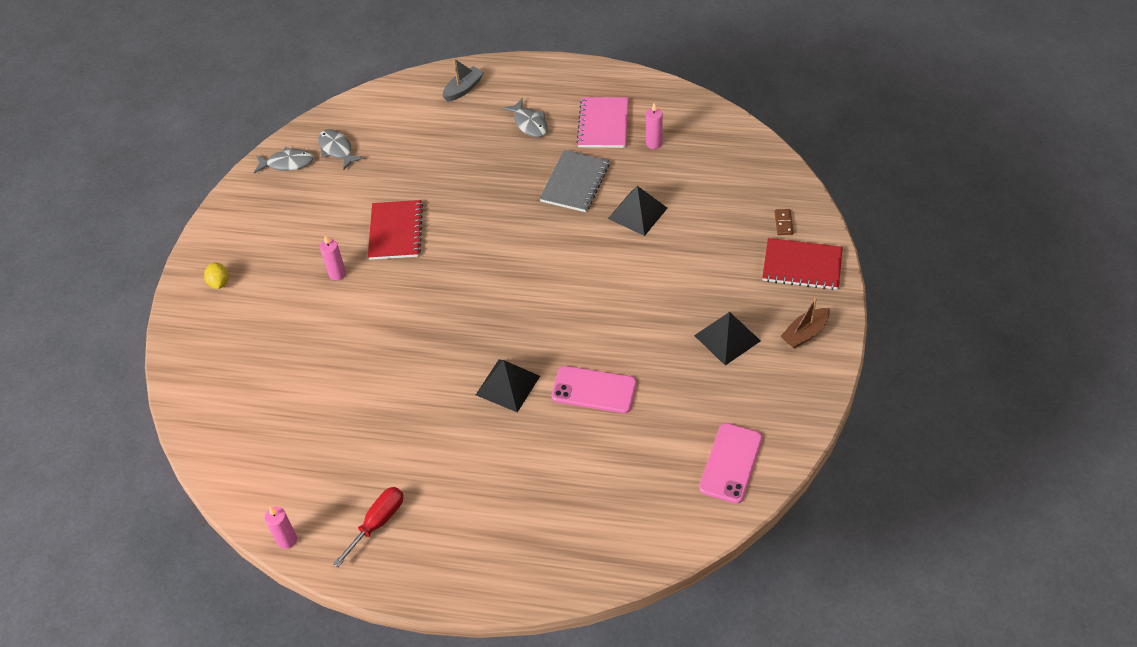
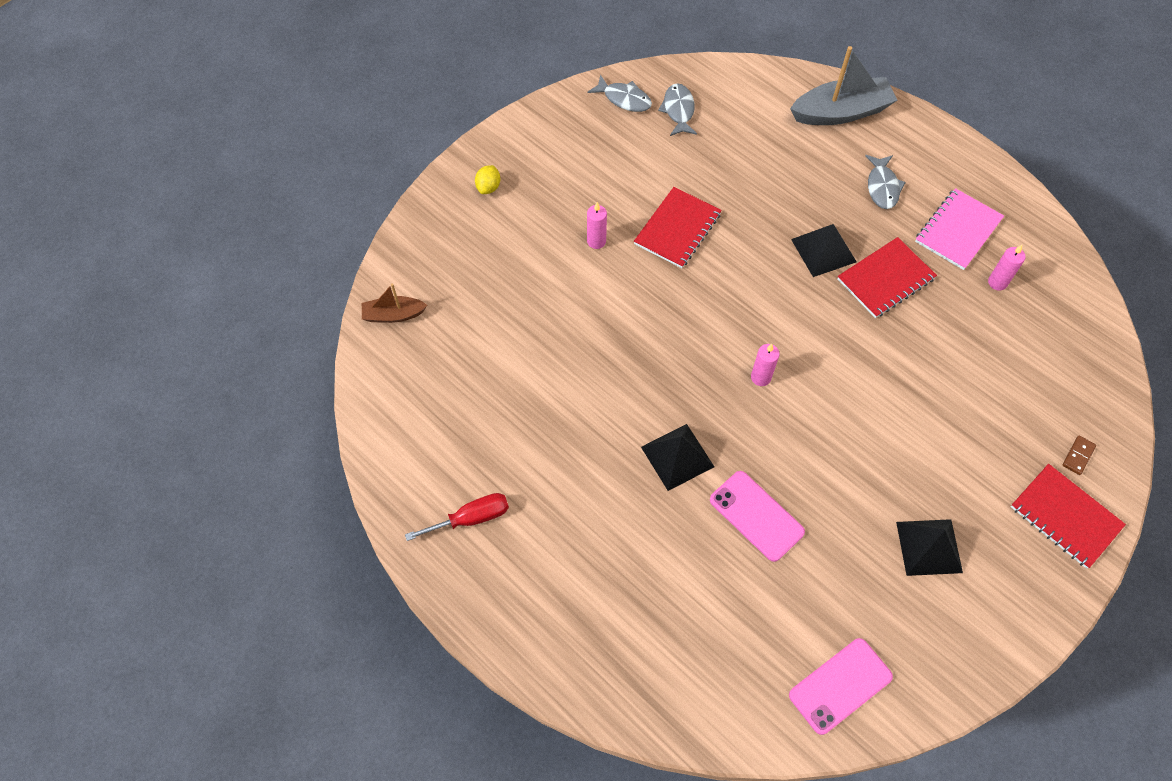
camera: 30 degrees right, 10 degrees up
(287, 540) = (385, 481): pink candle -> pink candle (760, 377)
(463, 89) = (841, 112): grey boat -> grey boat, size x1.81
(575, 183) = (885, 279): grey notebook -> red notebook
(637, 213) = (928, 351): black pyramid -> black pyramid (823, 250)
(805, 333) = (1016, 595): brown boat -> brown boat (393, 315)

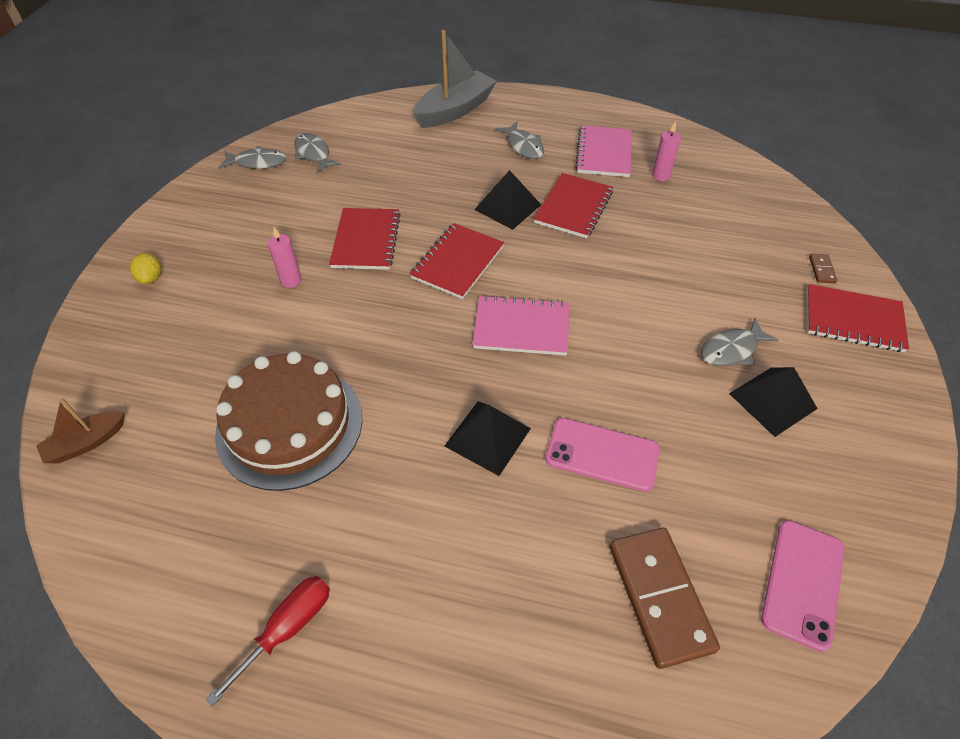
camera: 30 degrees left, 10 degrees down
(537, 372) = (289, 425): none -> brown cake
(728, 636) = (660, 597): none -> brown domino
(744, 288) = (457, 262): none -> red notebook
(760, 377) = (521, 327): pink candle -> pink notebook
(928, 487) = (732, 350): none -> grey fish

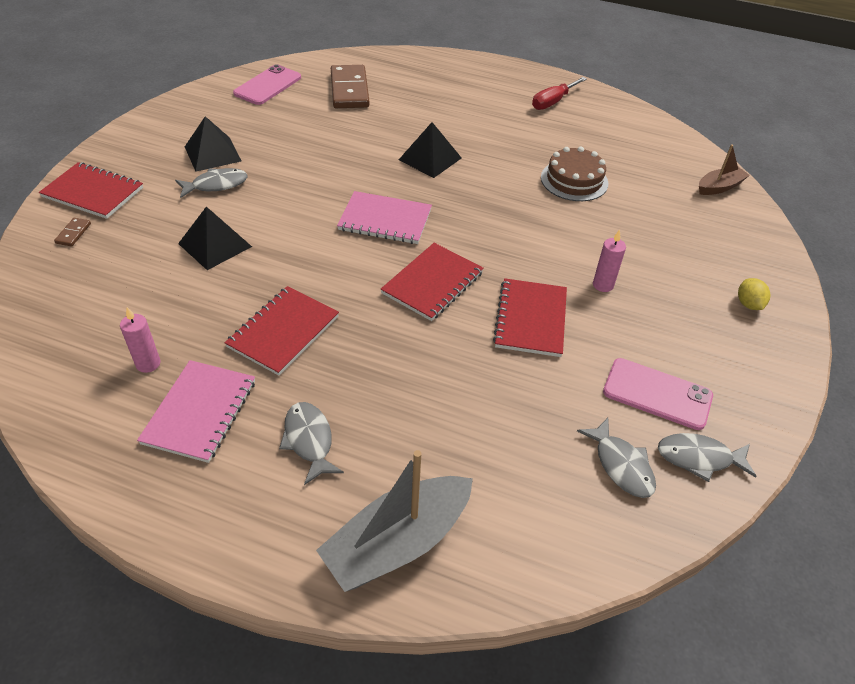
camera: 175 degrees left, 5 degrees down
(289, 425) = (574, 180): brown cake -> brown cake, size x0.63
(507, 207) = (362, 342): black pyramid -> black pyramid (215, 245)
(602, 454) = (353, 142): pink phone -> pink phone (657, 394)

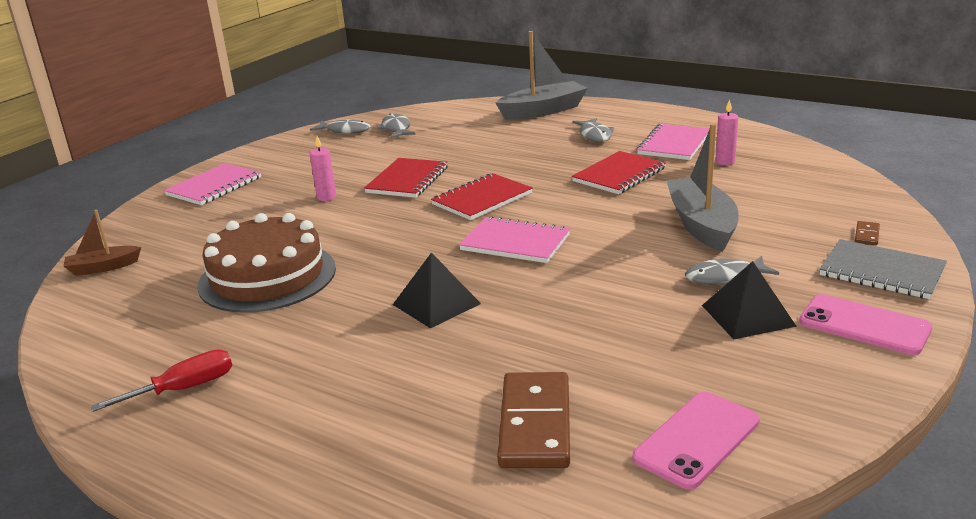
camera: 165 degrees left, 20 degrees down
(93, 192) = (881, 272): red notebook -> grey notebook
(215, 245) = (701, 225): black pyramid -> grey boat
(574, 180) = (267, 276): brown cake -> brown cake, size x1.59
(657, 394) = (344, 150): pink phone -> pink phone (864, 325)
(748, 304) = (214, 186): yellow lemon -> pink notebook

